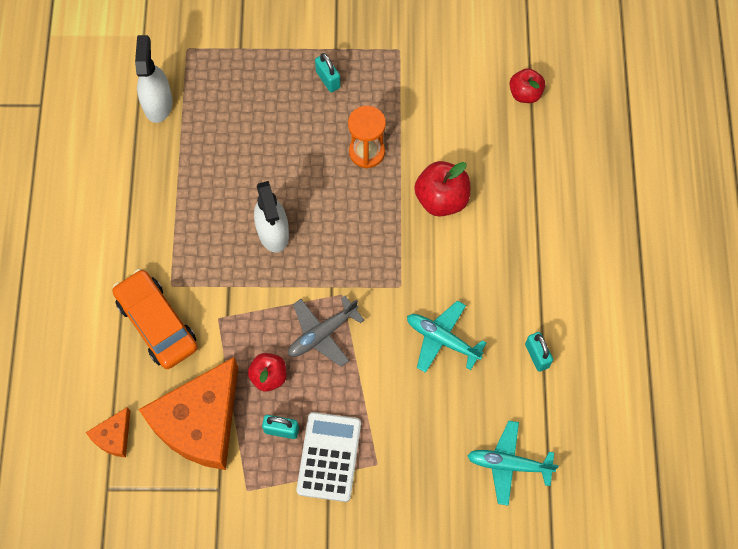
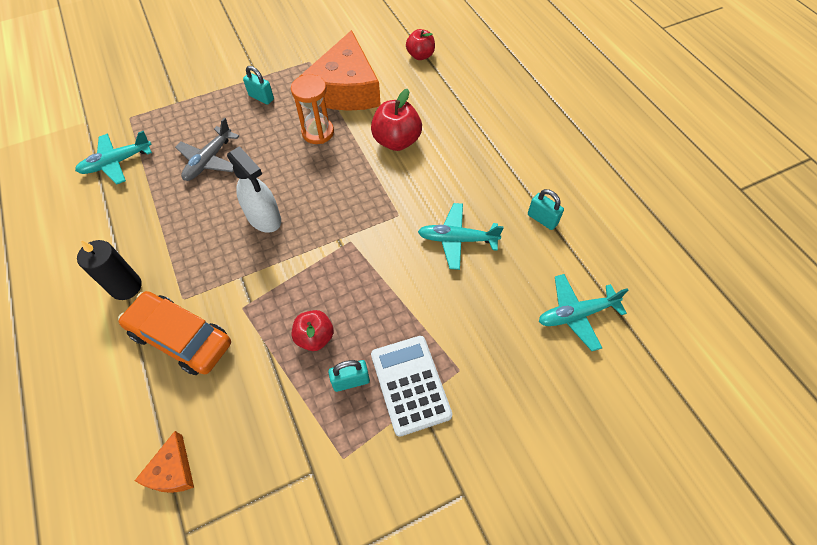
camera: 25 degrees left, 10 degrees down
(127, 250) = (126, 287): none -> black candle
(158, 103) = (116, 163): white spray bottle -> turquoise plane
(200, 422) = (263, 411): orange cheese -> orange cheese (345, 89)
(322, 334) = (348, 279): grey plane -> grey plane (209, 160)

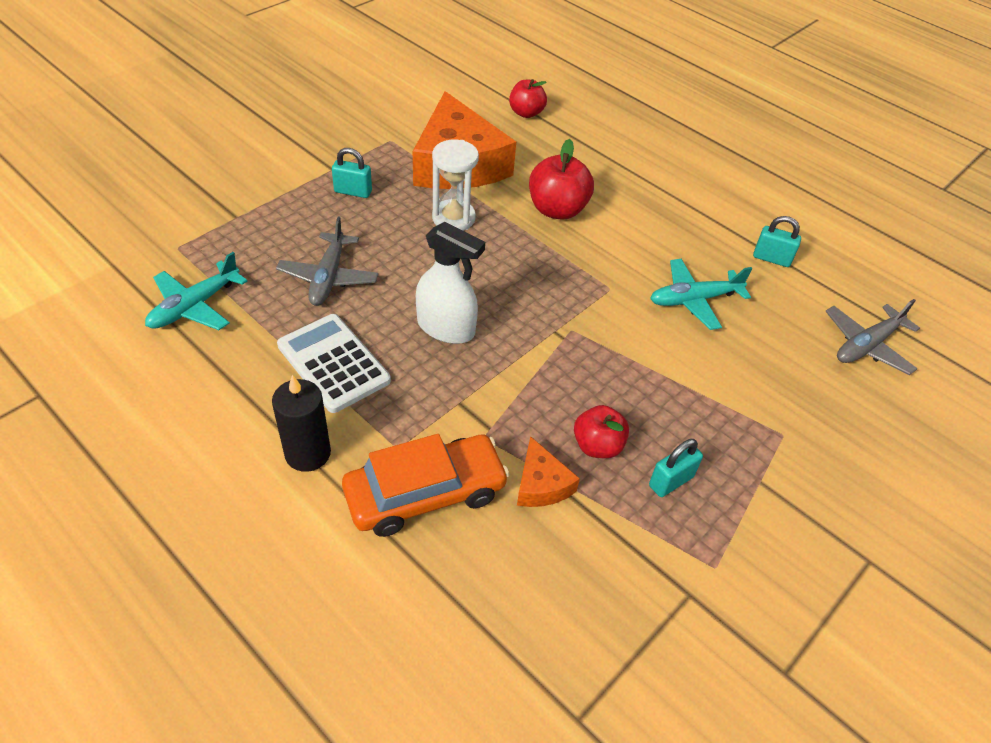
camera: 25 degrees left, 10 degrees down
(172, 471) = (515, 652): orange cheese -> orange cheese (541, 484)
(181, 338) = (425, 494): orange car -> orange car turned 150 degrees clockwise
(318, 132) = (453, 218): orange hourglass -> white hourglass
(410, 384) = (740, 465): white calculator -> white calculator (333, 363)
(576, 314) = (866, 345): turquoise plane -> grey plane

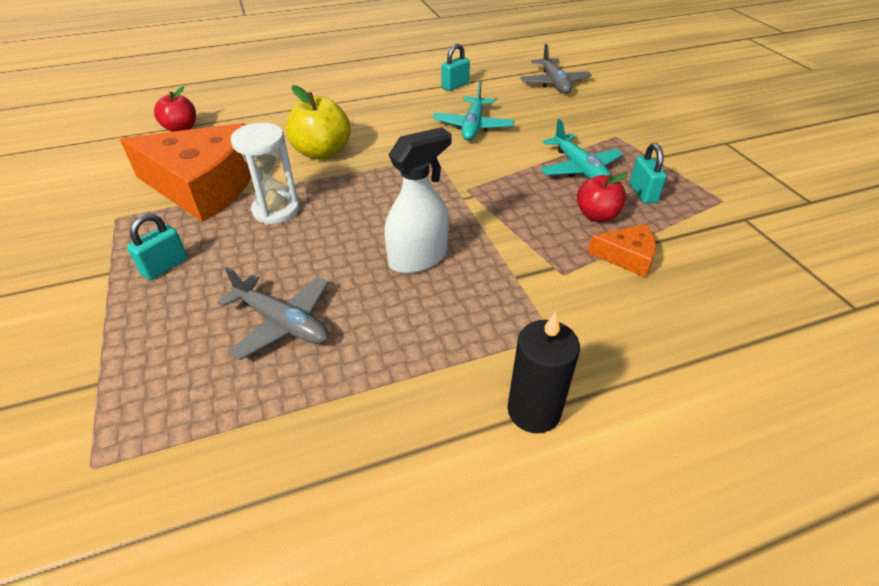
camera: 60 degrees left, 5 degrees down
(194, 306) = (226, 472): turquoise plane -> turquoise plane (579, 169)
(333, 363) = (415, 353): white calculator -> none
(425, 494) = (616, 331): orange car -> none
(557, 210) = (322, 152): red apple -> yellow apple

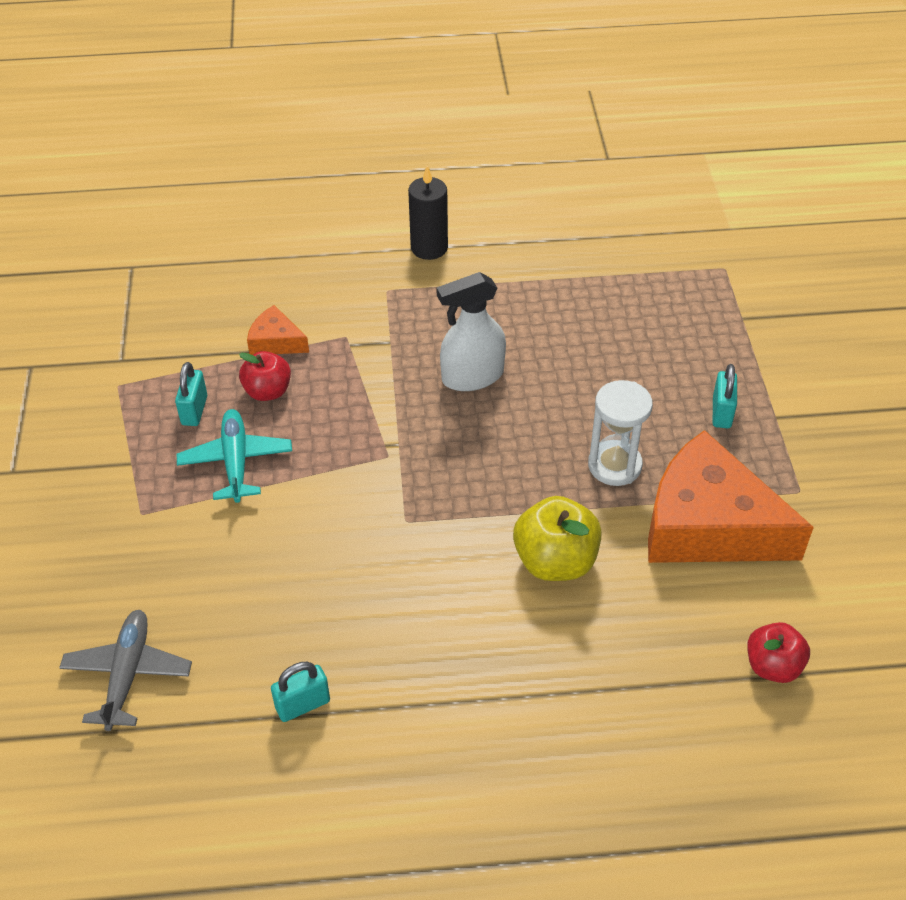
camera: 165 degrees left, 5 degrees up
(165, 266) = (721, 412): turquoise padlock -> turquoise padlock turned 45 degrees counterclockwise
(282, 323) = (603, 337): grey plane -> none
(473, 126) = (326, 577): turquoise plane -> none

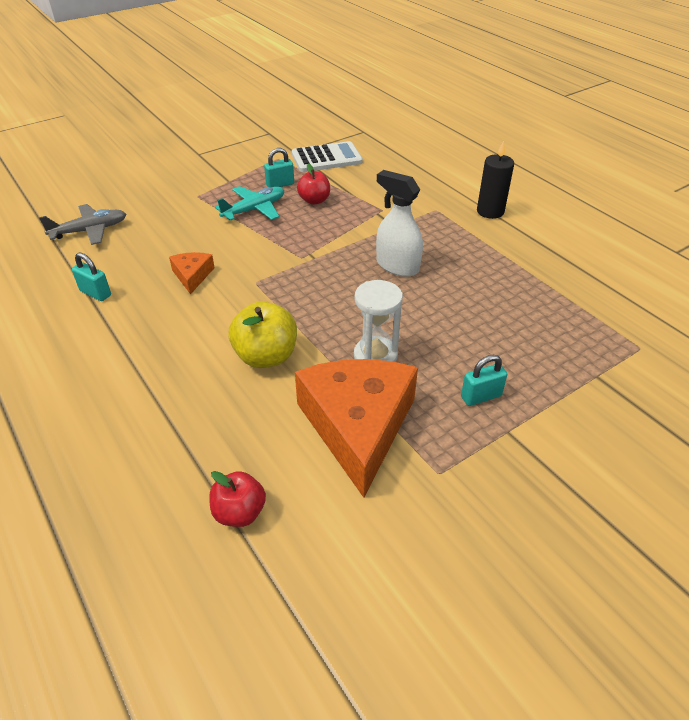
camera: 60 degrees right, 5 degrees down
(169, 334) = (326, 158): none -> white calculator
(276, 341) = (354, 189): orange cheese -> orange cheese (192, 276)

